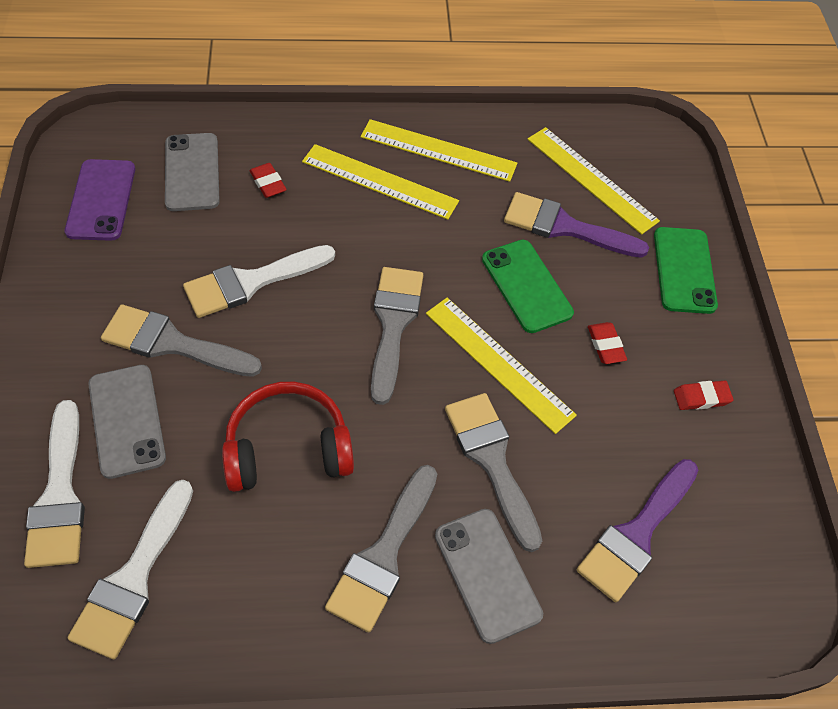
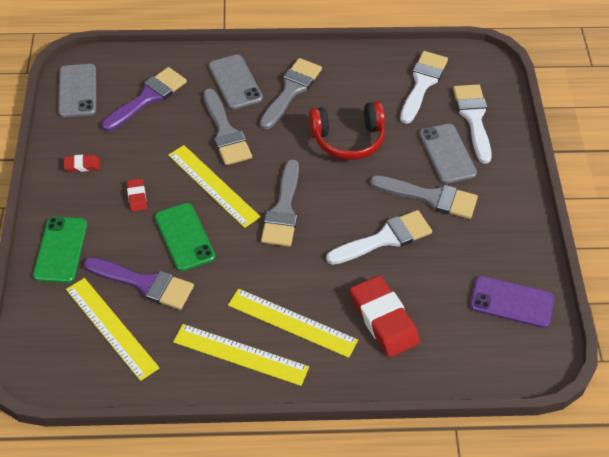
camera: 175 degrees left, 5 degrees down
(101, 200) = (511, 302): purple phone -> purple phone turned 75 degrees counterclockwise
(192, 172) = (447, 328): grey phone -> grey phone (77, 91)
(268, 183) = (384, 319): red eraser -> red eraser, size x2.11

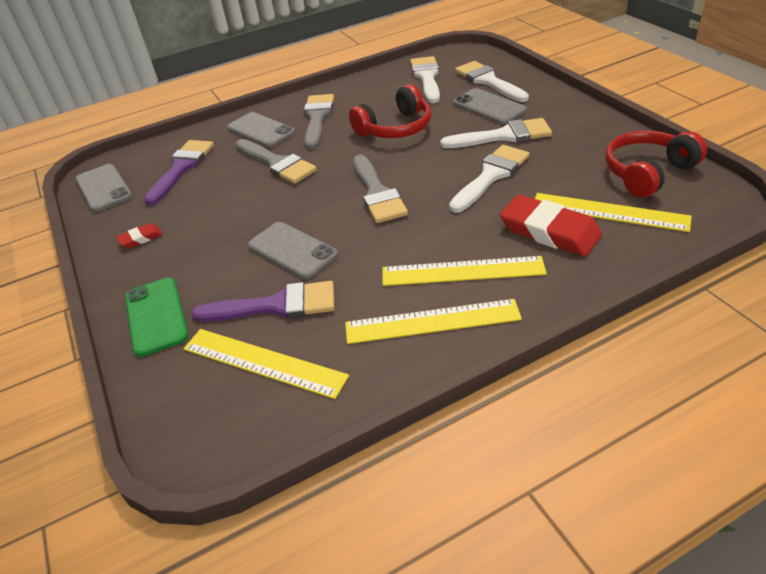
camera: 20 degrees left, 10 degrees down
(137, 197) = (218, 240): red eraser -> none
(184, 237) = (292, 250): green phone -> grey phone
(213, 185) = (293, 202): yellow ruler -> yellow ruler (609, 212)
(430, 197) = (503, 136): grey brush -> white brush
(511, 302) = (647, 172): purple phone -> red headphones

